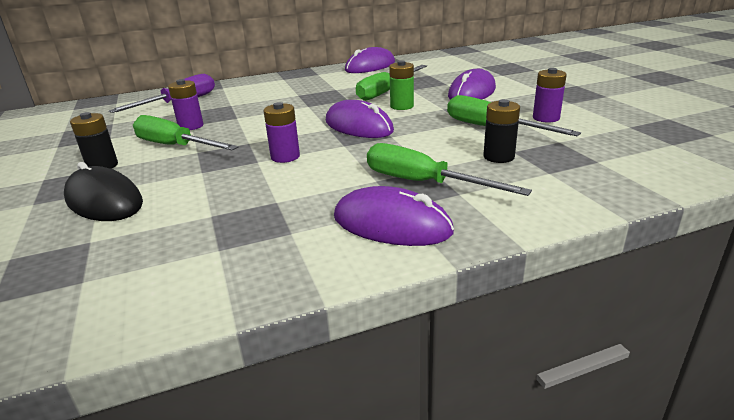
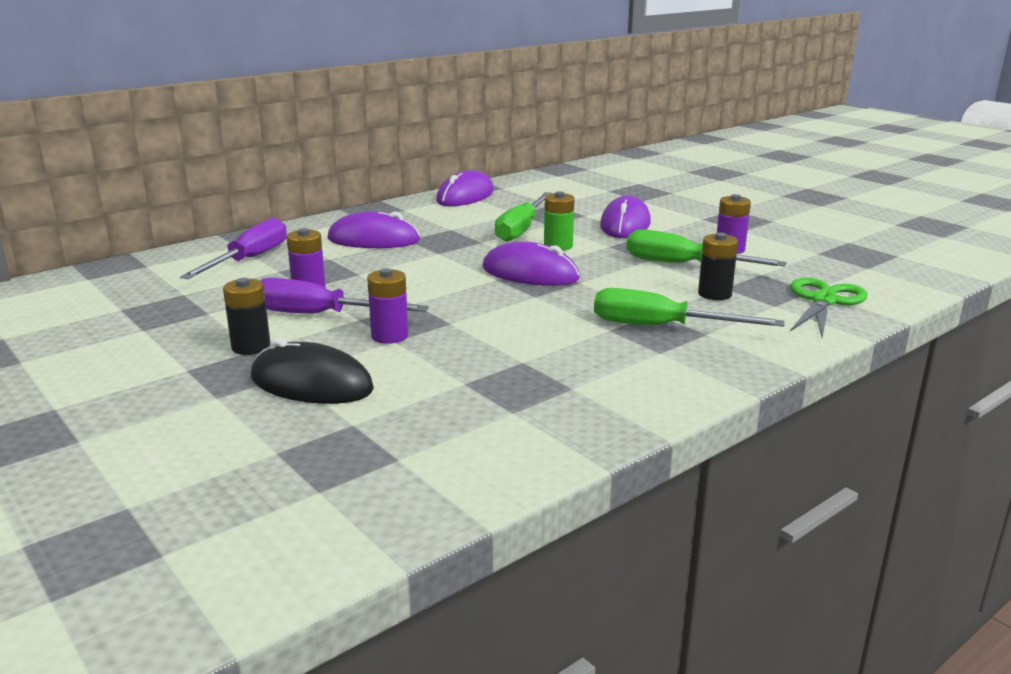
camera: 20 degrees left, 5 degrees down
(175, 146) = (320, 315): green screwdriver -> purple screwdriver
(285, 157) = (479, 315): purple battery -> purple battery (389, 336)
(392, 224) = (667, 368): purple mouse -> purple mouse (373, 240)
(602, 173) = (824, 301): none -> green scissors

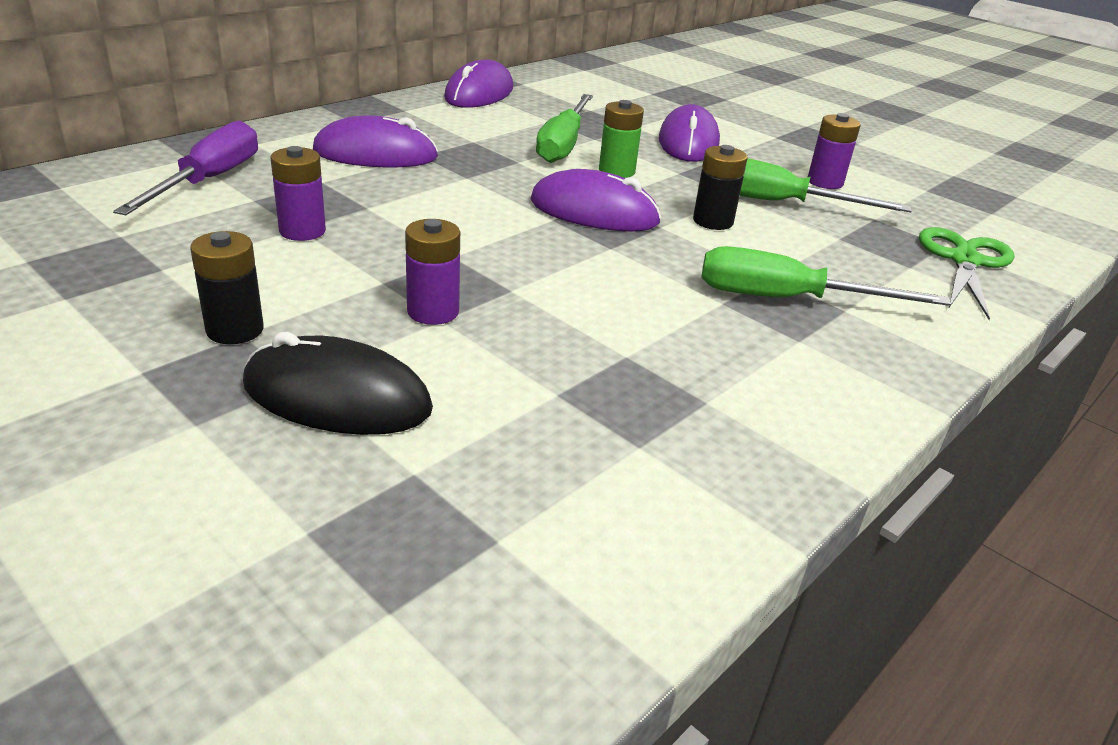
camera: 10 degrees left, 10 degrees up
(320, 315) = (327, 275): purple screwdriver -> none
(714, 294) = (833, 248): black battery -> black battery (713, 221)

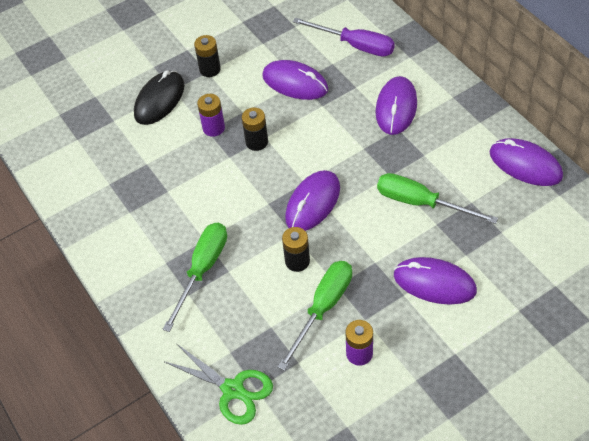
camera: 110 degrees right, 20 degrees up
(302, 231) = (295, 83): purple battery -> purple mouse
(467, 263) = (256, 142): none -> black battery
(616, 171) = (375, 226): green battery -> none

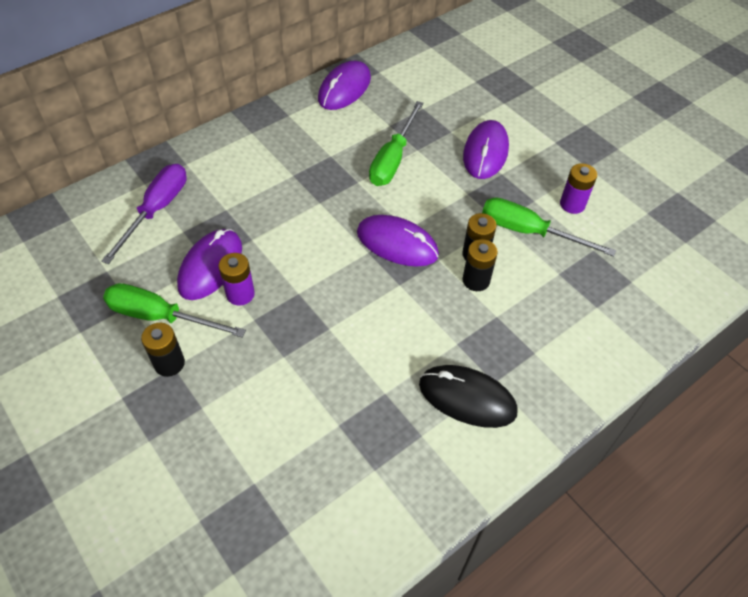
camera: 100 degrees left, 0 degrees up
(159, 100) = (220, 423): black mouse -> black mouse (467, 398)
(202, 270) = (500, 341): green screwdriver -> green screwdriver (160, 317)
(213, 128) = (279, 349): purple battery -> purple battery (240, 294)
(232, 389) = (638, 301): green scissors -> none
(256, 142) = (306, 300): black battery -> black battery (476, 280)
(396, 108) = (263, 175): purple mouse -> none

